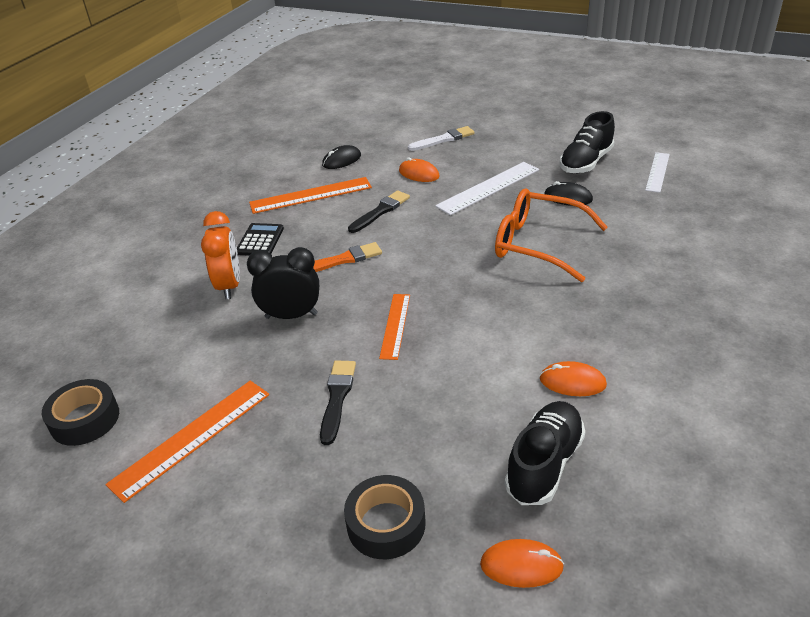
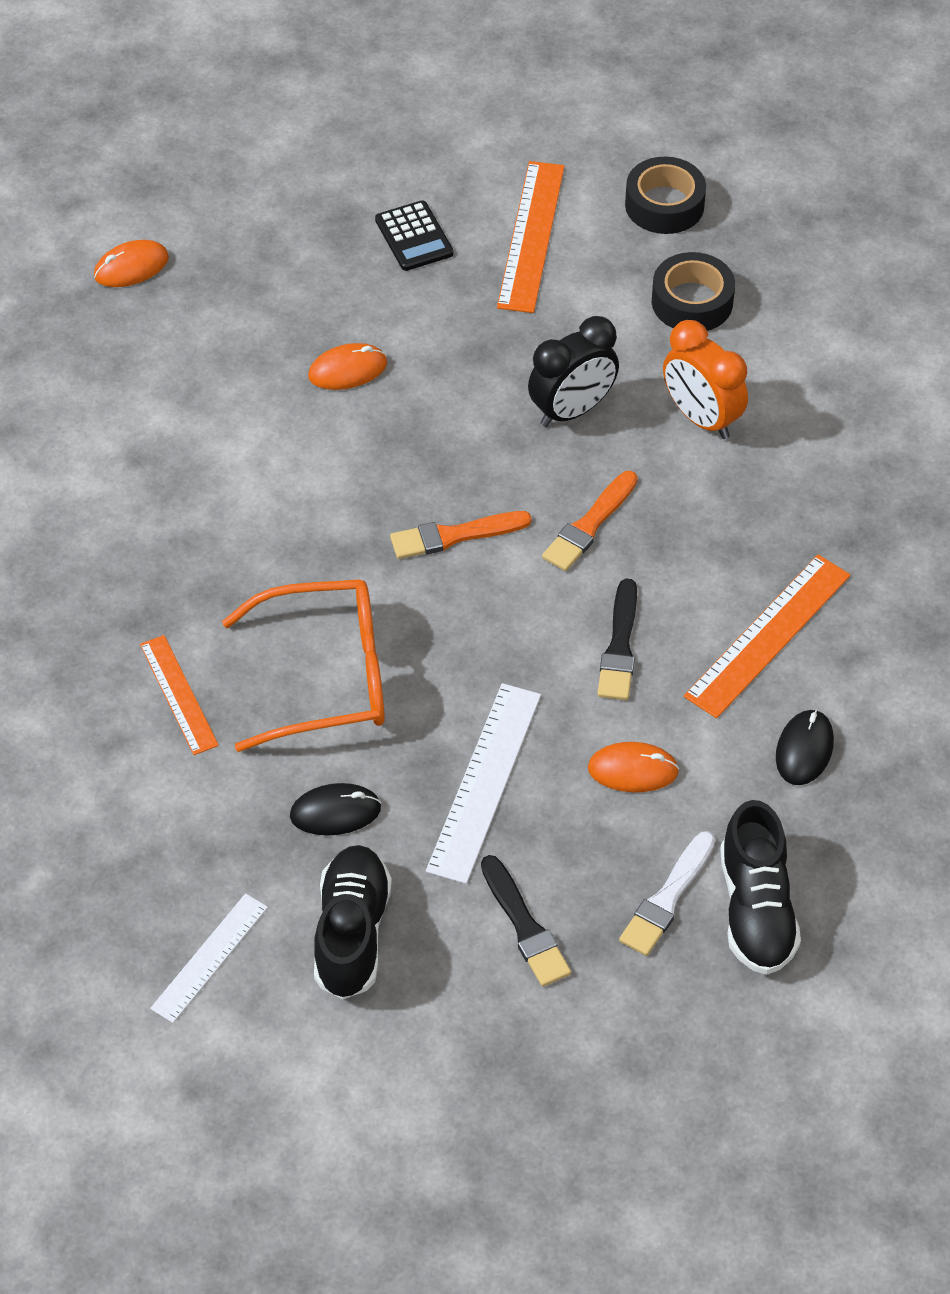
camera: 145 degrees right, 15 degrees up
(260, 240) = (745, 509): black calculator -> black calculator (414, 237)
(337, 398) = (419, 336): black brush -> black brush (525, 926)
(386, 524) = (272, 247): black tape -> black tape (692, 302)
(395, 325) = (428, 452): orange ruler -> orange ruler (179, 694)
(418, 279) = (454, 536): none -> orange brush
(544, 464) = (154, 360): black shoe -> black shoe (756, 909)
(572, 382) = (168, 464): orange mouse -> orange mouse (347, 370)
(657, 172) = (209, 957): white ruler -> white ruler turned 45 degrees clockwise

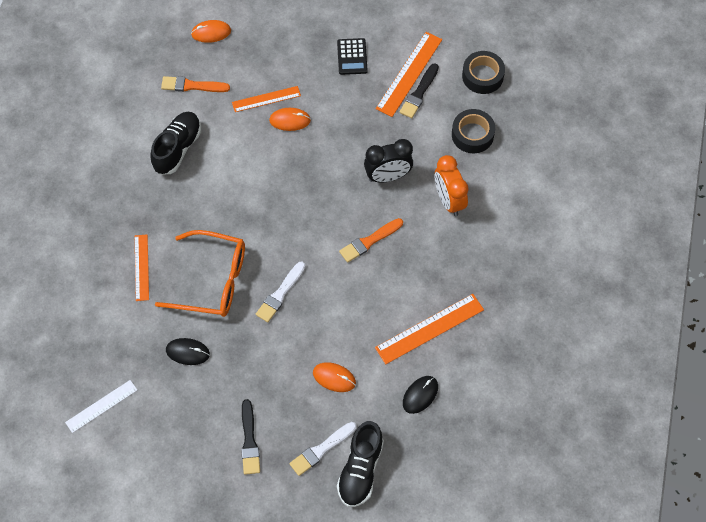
camera: 20 degrees right, 10 degrees up
(286, 347) = (266, 99): none -> orange ruler
(352, 933) = (169, 416): black shoe -> black shoe (177, 148)
(454, 536) = (303, 226): orange brush -> orange brush (192, 86)
(465, 661) = (280, 294): none -> white brush
(484, 782) = (262, 360): white ruler -> none
(619, 646) = (356, 311): black brush -> black brush (419, 93)

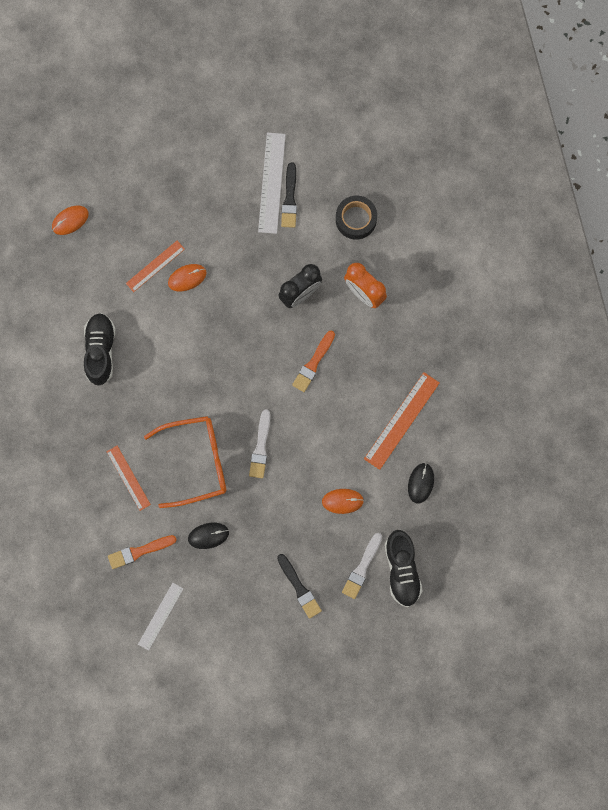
camera: 25 degrees left, 15 degrees up
(192, 86) = (81, 283): orange brush -> orange brush (139, 551)
(352, 57) = (212, 188): black calculator -> none
(409, 74) = (272, 183): orange ruler -> white ruler
(482, 76) = (338, 156): black tape -> none

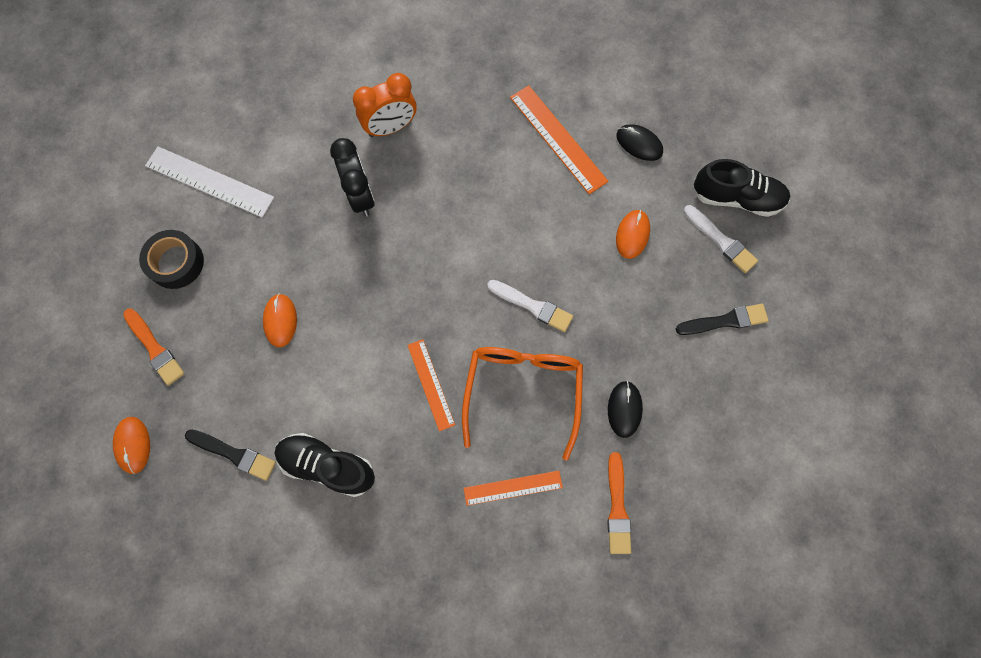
camera: 70 degrees left, 5 degrees down
(155, 266) = (246, 355): orange ruler -> orange ruler (430, 384)
(160, 616) = (713, 509): white ruler -> none
(289, 199) = (239, 168): black brush -> black brush (234, 454)
(313, 363) = (451, 210): orange brush -> orange brush (155, 348)
(356, 219) = (299, 107): black tape -> black tape (176, 262)

